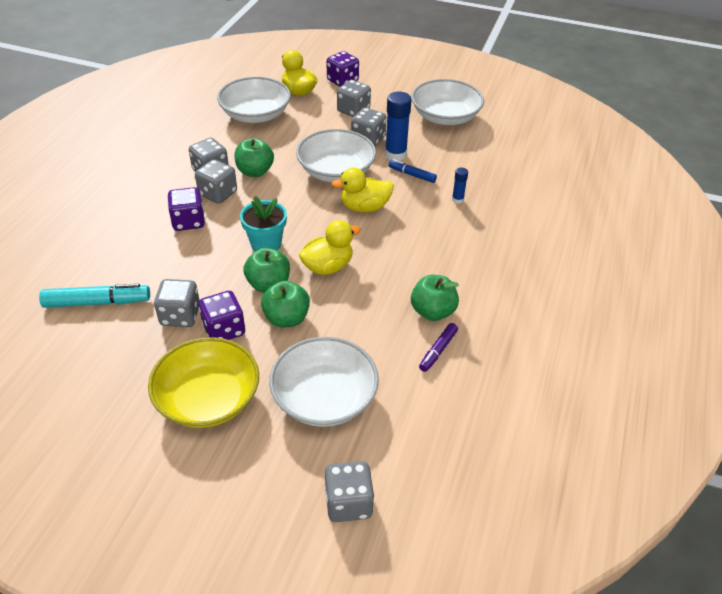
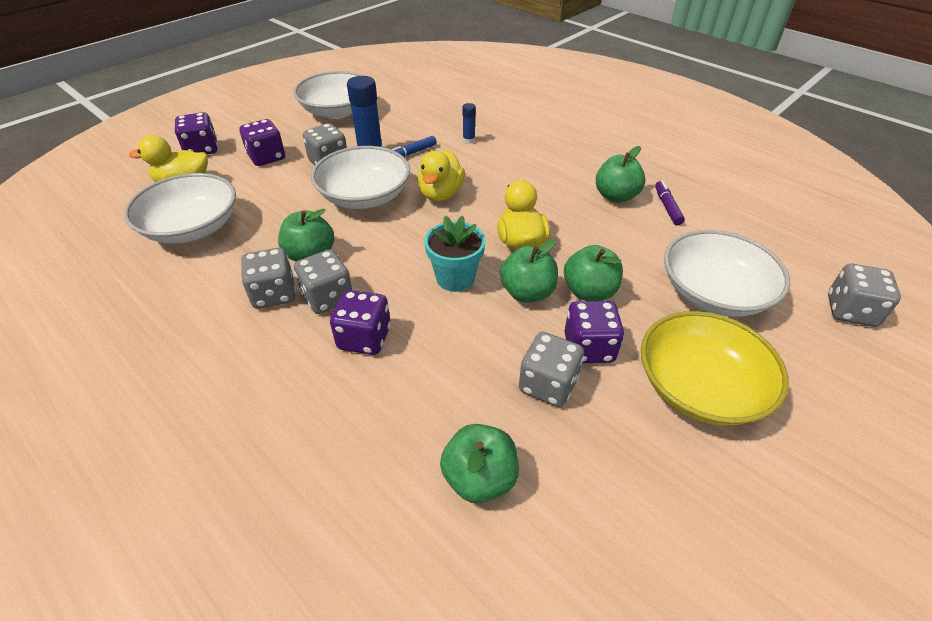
camera: 65 degrees left, 0 degrees up
(97, 302) = (479, 478): turquoise marker -> green apple
(353, 110) = (266, 157): grey dice -> purple dice
(438, 350) = (667, 207): purple marker -> purple marker turned 150 degrees counterclockwise

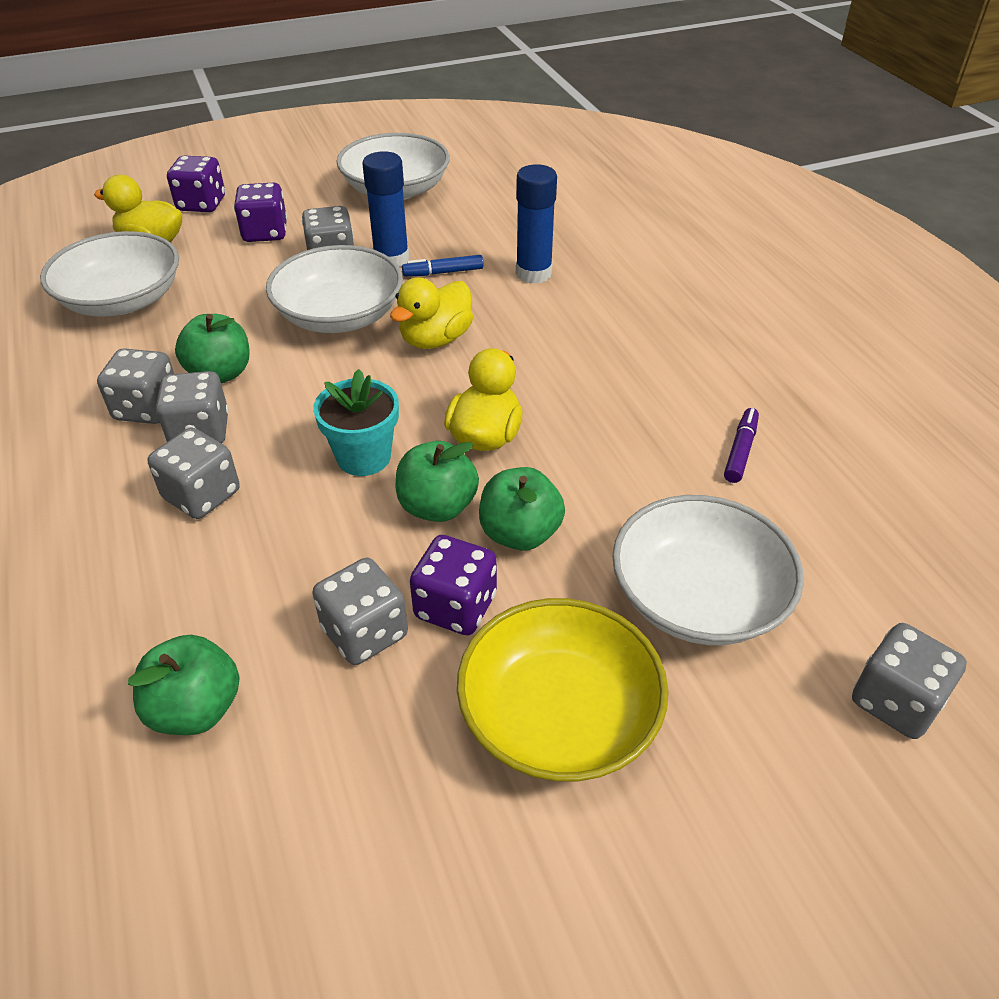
camera: 25 degrees right, 0 degrees up
(364, 338) = (202, 495): purple dice -> grey dice
(468, 140) = (533, 273): blue glue stick -> blue glue stick, size x1.96
(616, 196) = (675, 412): green apple -> none

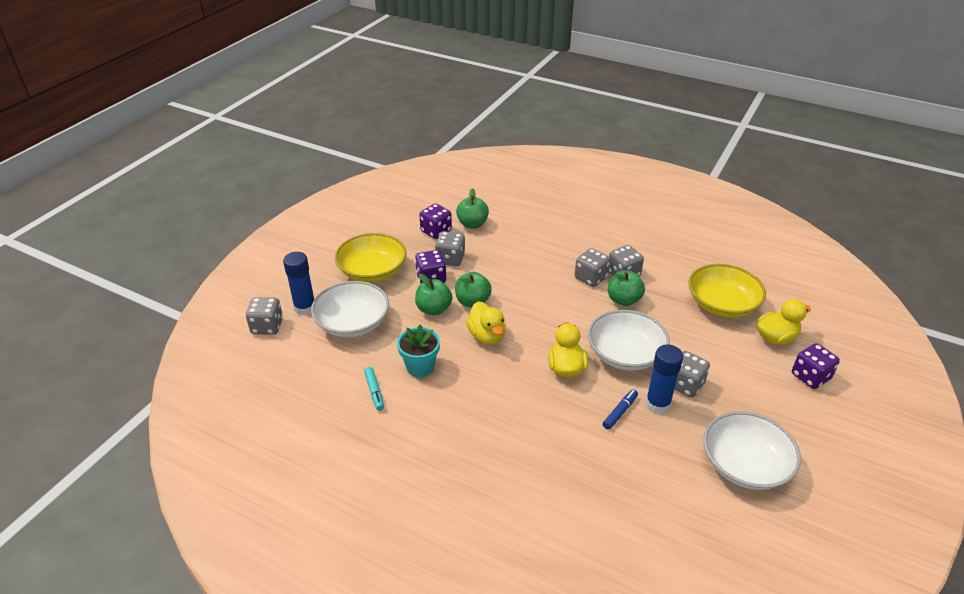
camera: 140 degrees right, 5 degrees down
(122, 300) = (722, 304): white bowl -> yellow bowl
(202, 495) = (554, 262): grey dice -> none
(265, 233) = (744, 379): purple dice -> purple dice (436, 231)
(363, 457) = (521, 302): turquoise flower pot -> turquoise flower pot (420, 367)
(533, 273) = (575, 444): blue glue stick -> blue glue stick (305, 308)
(740, 451) = (374, 391): purple marker -> turquoise marker

